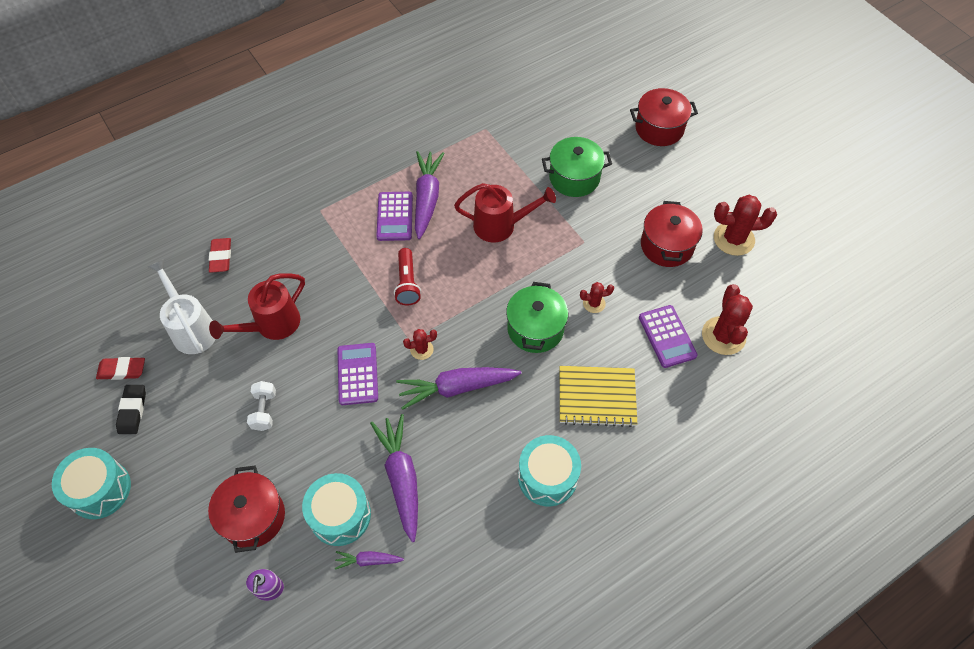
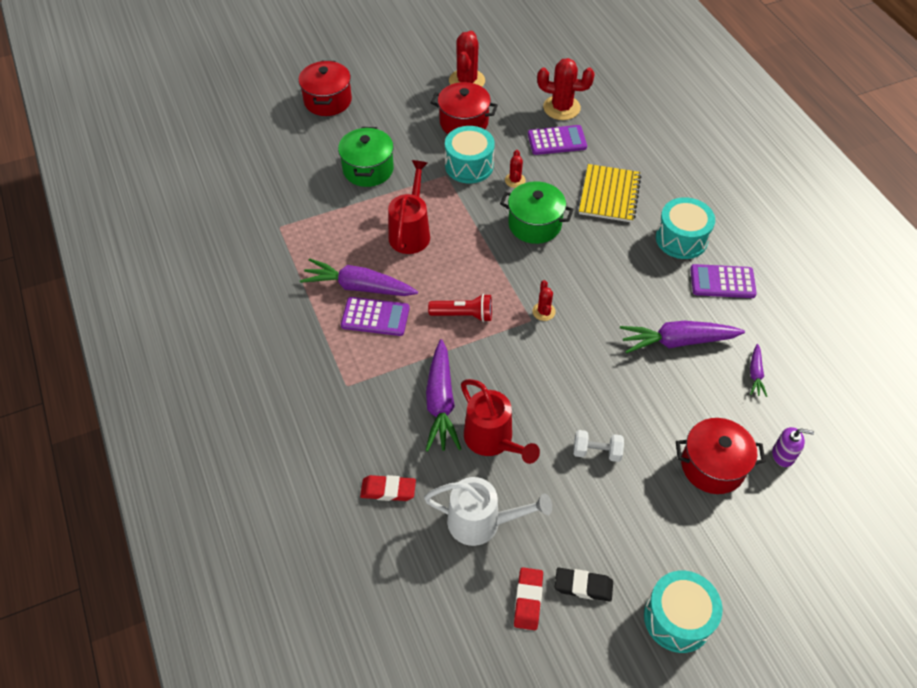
camera: 80 degrees left, 5 degrees down
(192, 328) = (482, 522): white watering can -> white watering can turned 150 degrees counterclockwise
(340, 515) = (712, 392): turquoise drum -> turquoise drum (469, 165)
(358, 374) = (564, 366): purple calculator -> purple calculator (722, 282)
(457, 388) = (589, 289): purple carrot -> purple carrot (440, 402)

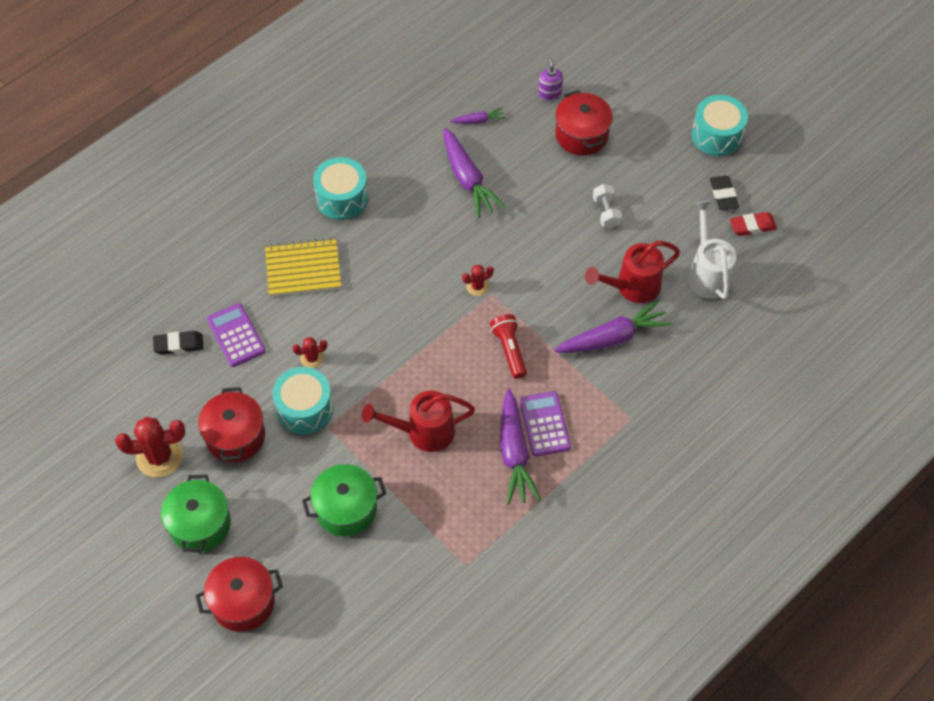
camera: 110 degrees left, 5 degrees up
(388, 490) = (714, 348): red eraser -> none
(493, 441) = (631, 287): red watering can -> red watering can turned 150 degrees counterclockwise
(534, 224) = (369, 323): green pot -> green pot (200, 524)
(561, 108) = (179, 345): red cactus -> black eraser
(722, 282) = (384, 158): purple calculator -> none

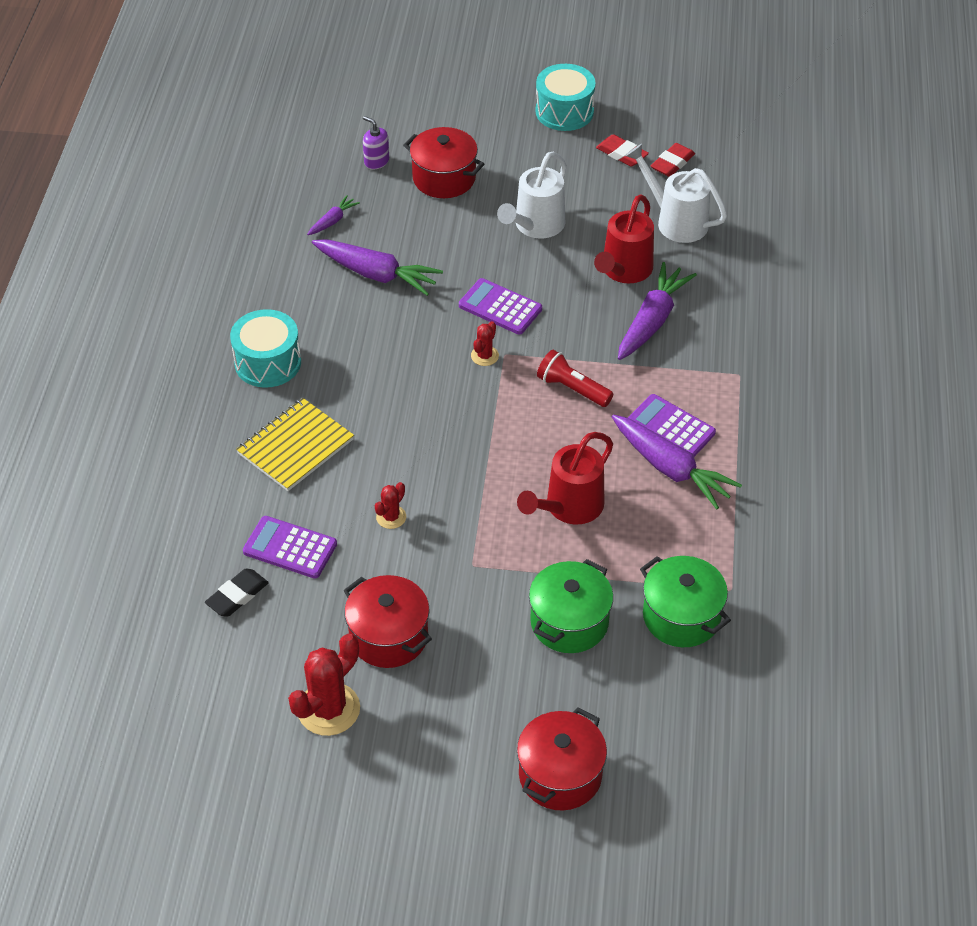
camera: 40 degrees left, 10 degrees down
(200, 524) = (440, 739): green pot -> green pot (681, 616)
(304, 408) = (432, 565): turquoise drum -> none
(522, 258) = (500, 307): none -> purple calculator
(606, 212) = (535, 226): white dumbbell -> white watering can
(723, 195) = (621, 154): black eraser -> red eraser

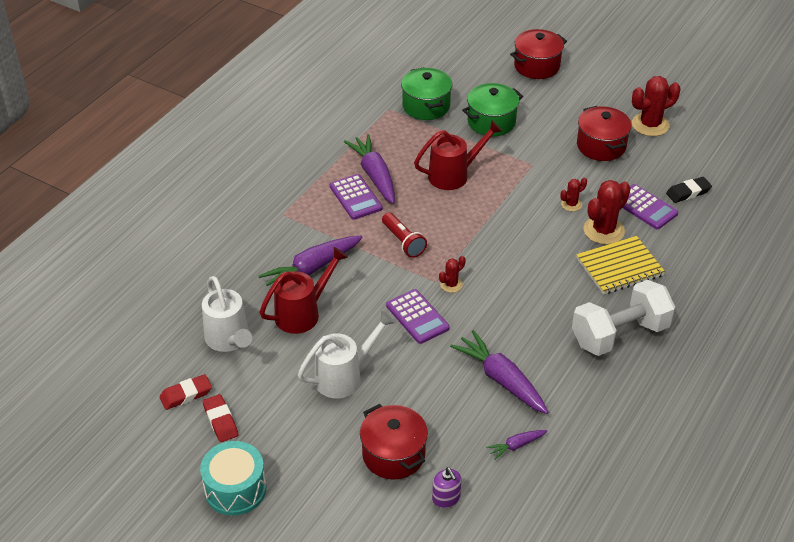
camera: 155 degrees left, 5 degrees down
(268, 362) = (619, 334): turquoise drum -> white dumbbell
(333, 492) = (603, 230): none -> red cactus

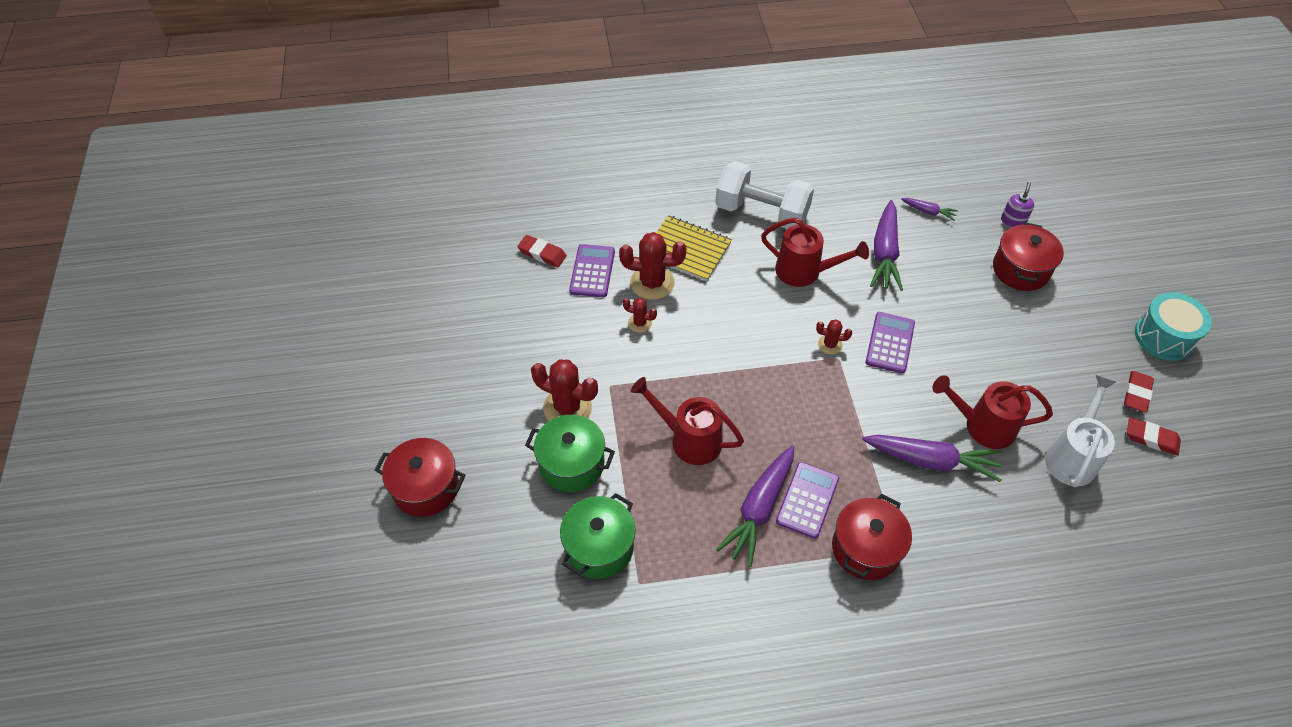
camera: 130 degrees left, 10 degrees up
(345, 376) = (1000, 347): white watering can -> none
(403, 242) = (821, 415): red flashlight -> none
(531, 317) = (805, 272): none -> red watering can
(601, 146) = (529, 349): red pot -> red pot (866, 548)
(650, 125) = (458, 329): red cactus -> red cactus (567, 407)
(688, 192) = (542, 254): black eraser -> red eraser

